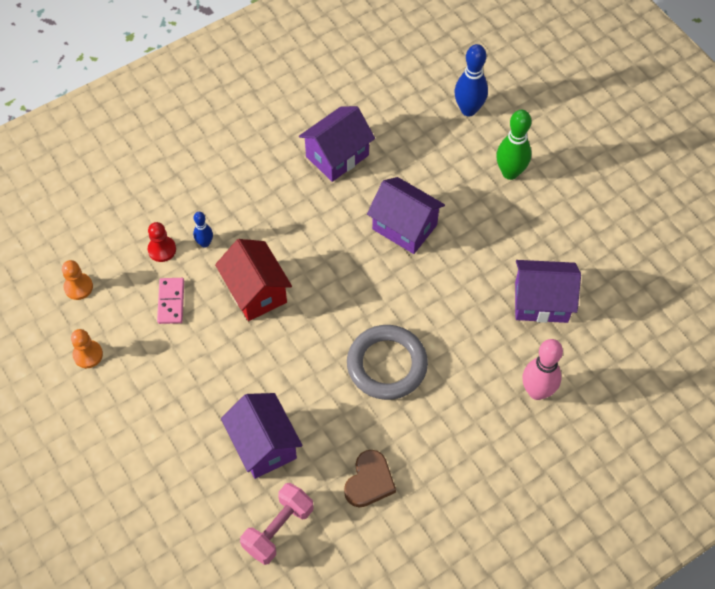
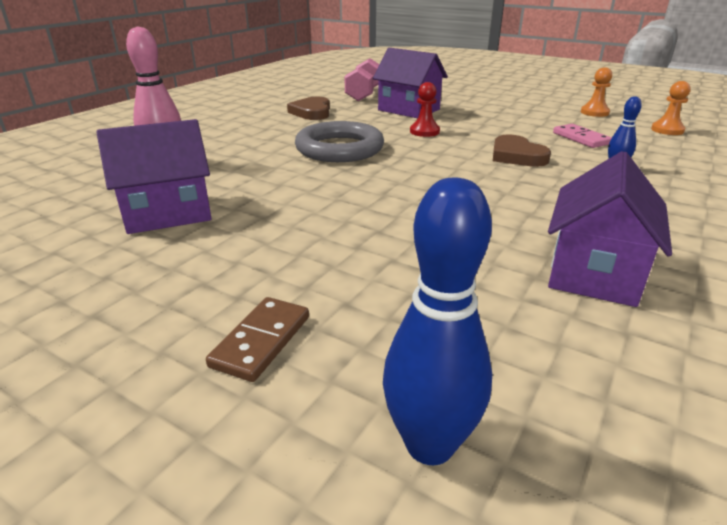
camera: 155 degrees right, 30 degrees down
(162, 249) = (646, 157): red pawn -> red pawn (424, 132)
(256, 292) = (516, 156): red house -> brown heart
(404, 227) = (405, 229): purple house -> none
(510, 172) = (261, 341): green bowling pin -> brown domino

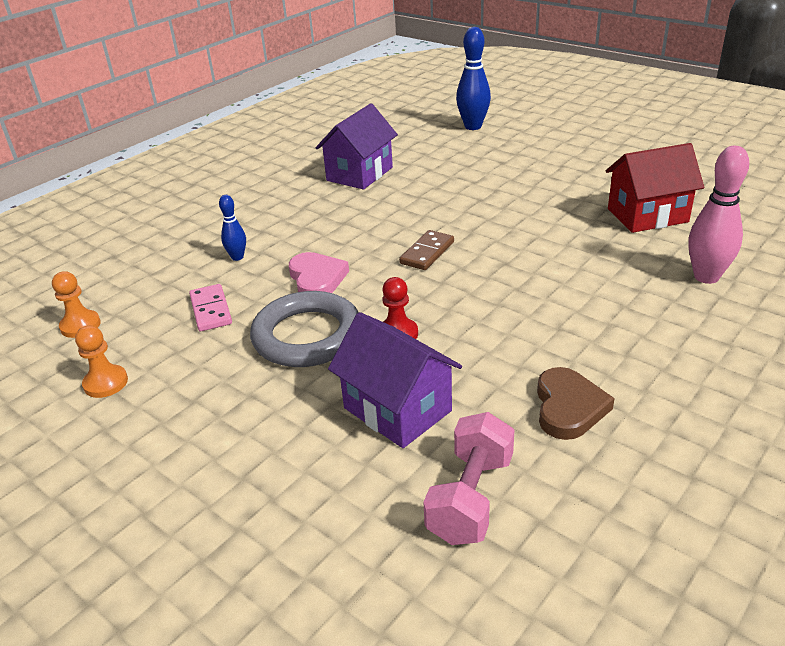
camera: 170 degrees left, 5 degrees up
(167, 213) = (647, 215): purple house -> red house
(261, 341) = (542, 149): brown domino -> brown domino (427, 253)
(339, 149) = (513, 298): grey ring -> grey ring (307, 336)
(516, 156) = (317, 279): brown heart -> pink heart

